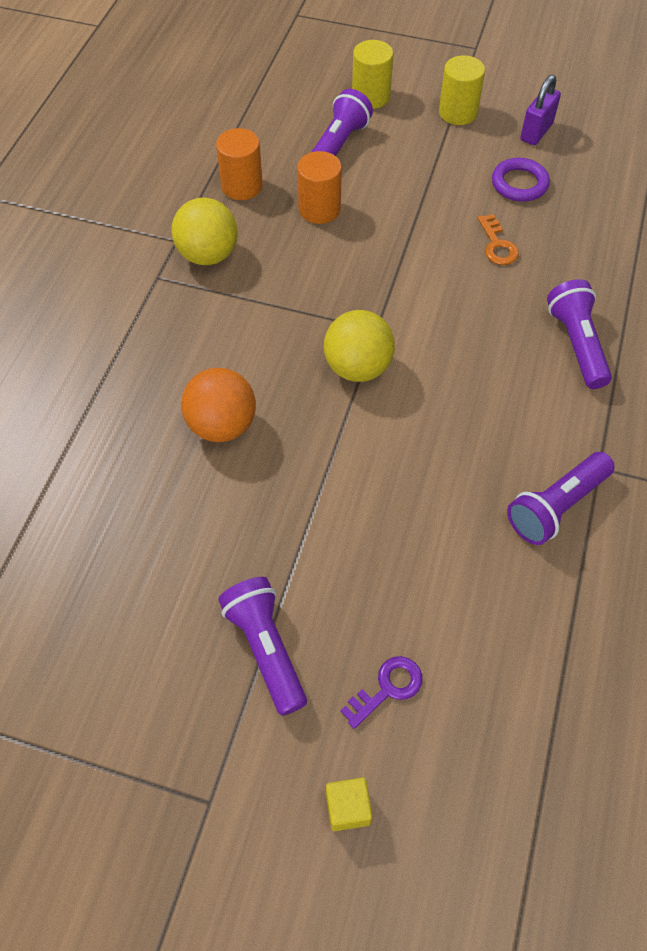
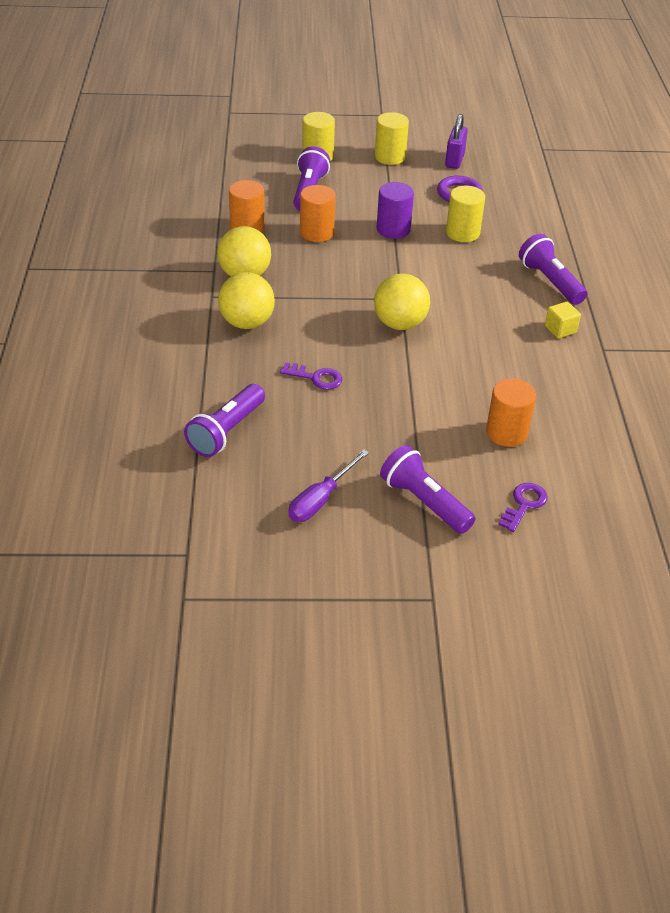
camera: 20 degrees left, 15 degrees down
(145, 610) = (320, 499): none -> purple screwdriver
(179, 325) = (247, 323): none -> yellow ball
(222, 425) = (316, 378): orange ball -> purple key
(348, 808) = (533, 577): yellow cube -> yellow cube (560, 329)
(413, 223) = (393, 229): none -> purple cylinder
(415, 568) = (506, 432): none -> orange cylinder
(497, 245) = (462, 233): orange key -> yellow cylinder
(556, 506) = (585, 377): purple flashlight -> purple flashlight (226, 431)

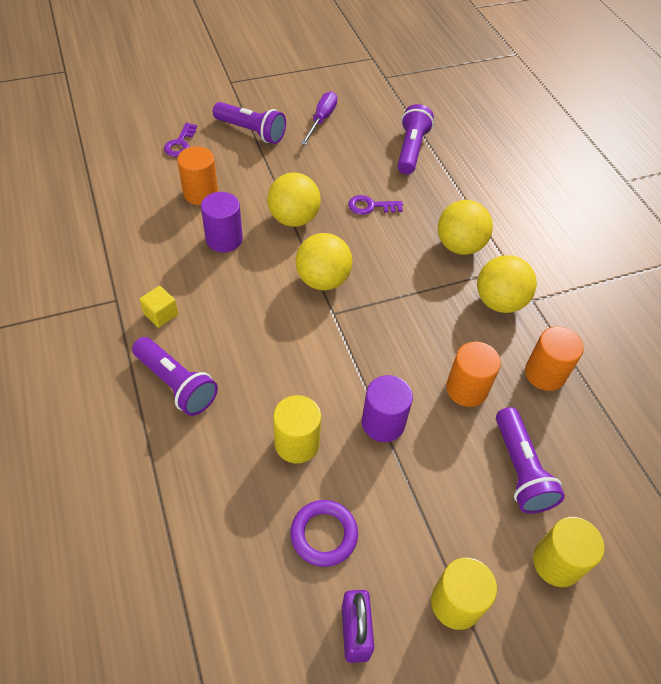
camera: 160 degrees right, 10 degrees up
(407, 383) = (294, 219): none -> yellow ball
(489, 379) = (224, 239): none -> purple cylinder

